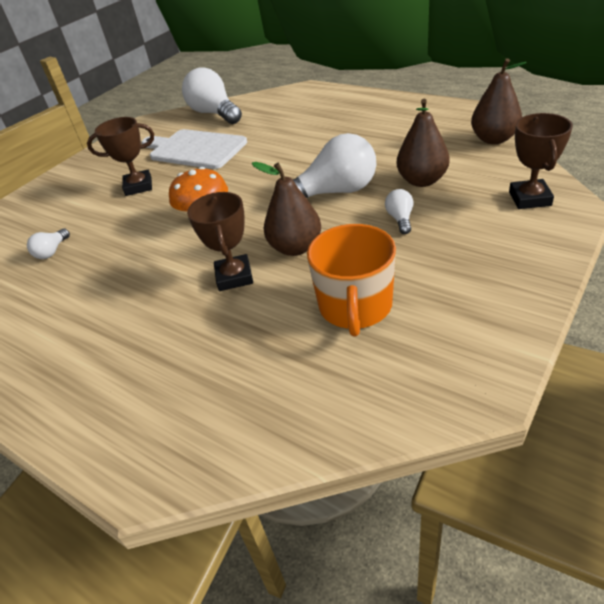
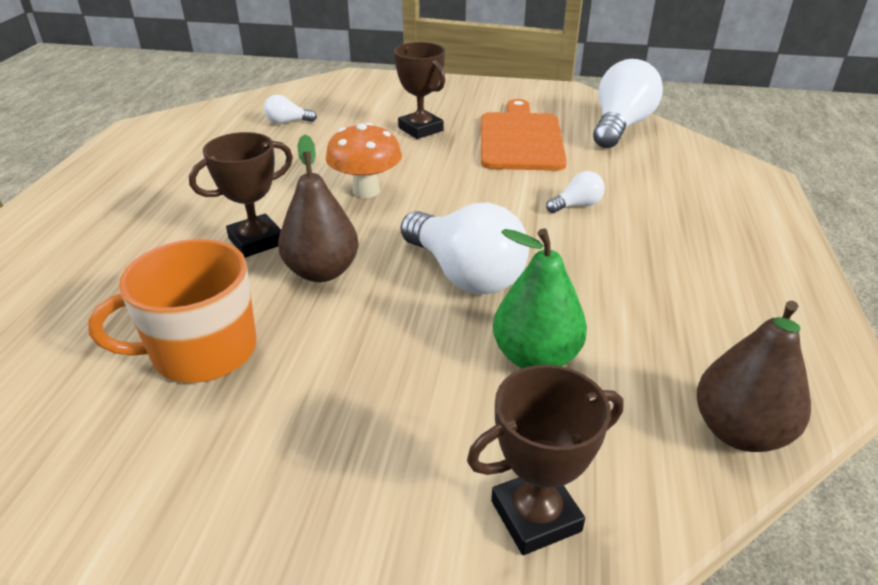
camera: 60 degrees right, 5 degrees down
(195, 149) = (521, 139): white cutting board -> orange cutting board
(400, 219) = (414, 353): white light bulb -> white light bulb (577, 205)
(422, 181) = (535, 357): brown pear -> green pear

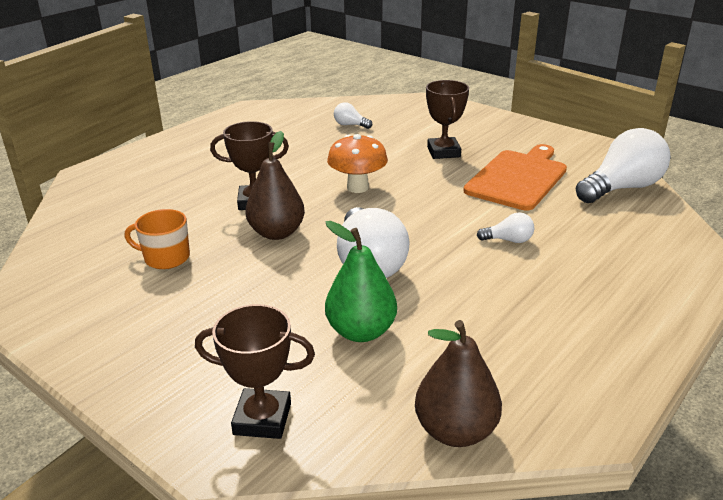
camera: 30 degrees right, 5 degrees down
(201, 351) = (165, 258): orange mug -> orange mug, size x0.64

